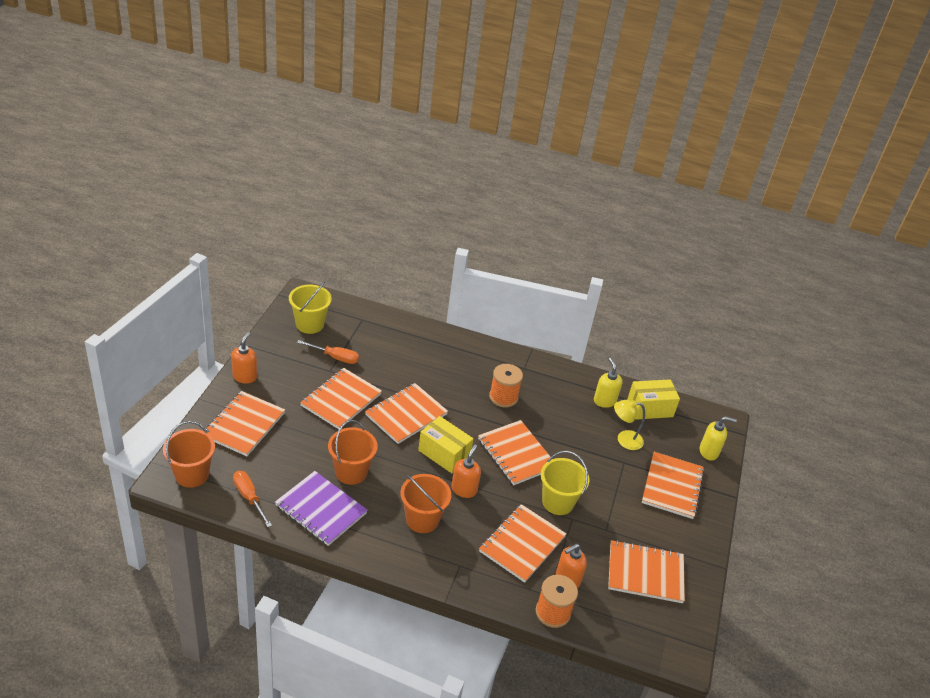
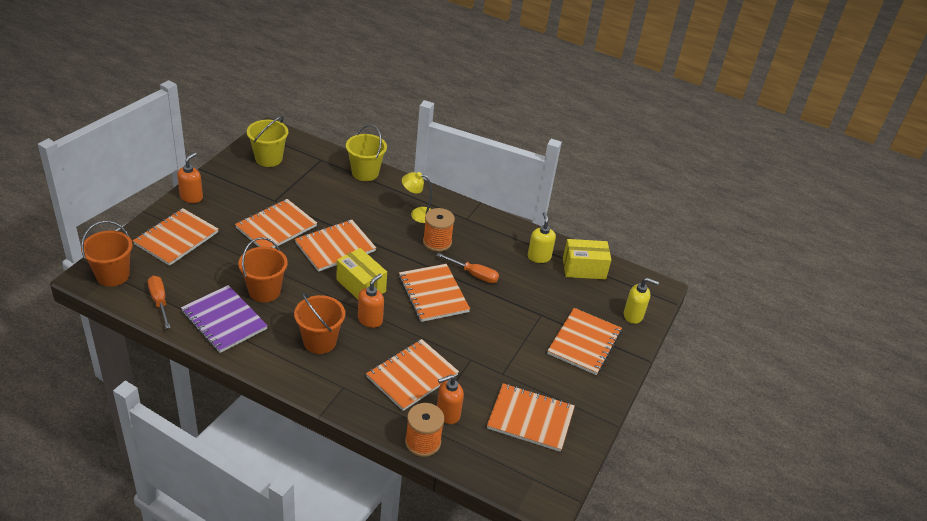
camera: 10 degrees right, 0 degrees up
(335, 357) = (283, 189): orange screwdriver -> orange screwdriver (474, 274)
(558, 502) = (461, 342): yellow bucket -> yellow bucket (365, 173)
(624, 439) = (548, 294): yellow lamp -> yellow lamp (417, 214)

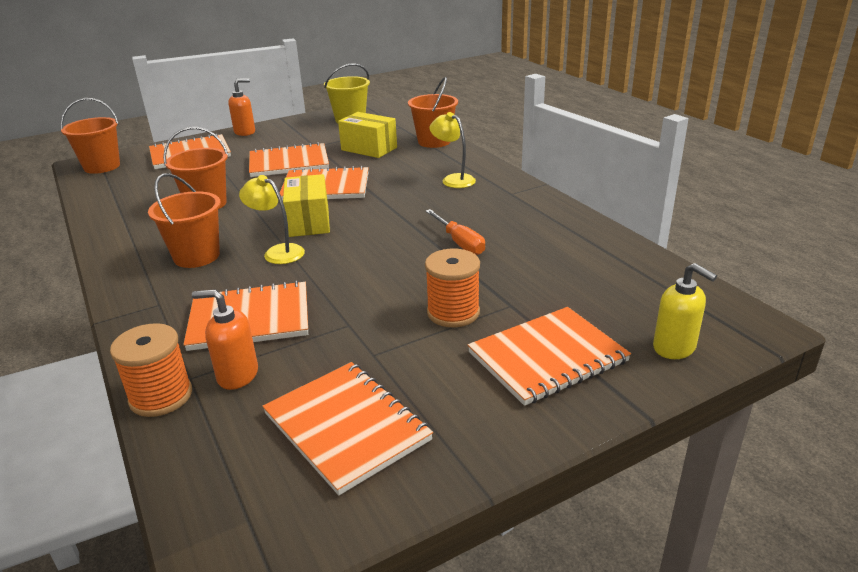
camera: 40 degrees right, 10 degrees down
(159, 301) = (107, 191): orange screwdriver -> none
(224, 320) = (136, 216): purple notebook -> none
(365, 173) = (434, 141): yellow bucket -> orange bucket
(370, 319) = (277, 252): orange soap dispenser -> yellow lamp
(433, 294) = (383, 248): orange notebook -> none
(437, 242) = (447, 205): orange spool -> orange spool (453, 312)
(539, 257) = (574, 246): yellow soap dispenser -> none
(584, 268) = (635, 272): yellow box -> yellow box (369, 149)

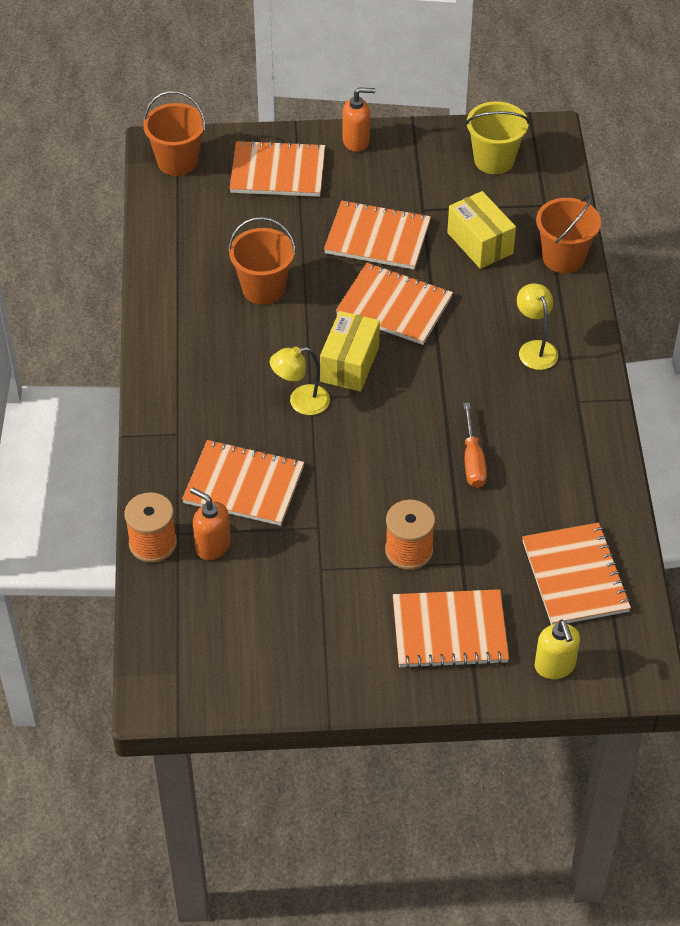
camera: 25 degrees right, 20 degrees up
(196, 256) = (227, 377): orange bucket -> none
(277, 252) = (301, 402): yellow lamp -> yellow lamp turned 75 degrees counterclockwise
(346, 427) = (268, 629): orange notebook -> orange notebook (575, 576)

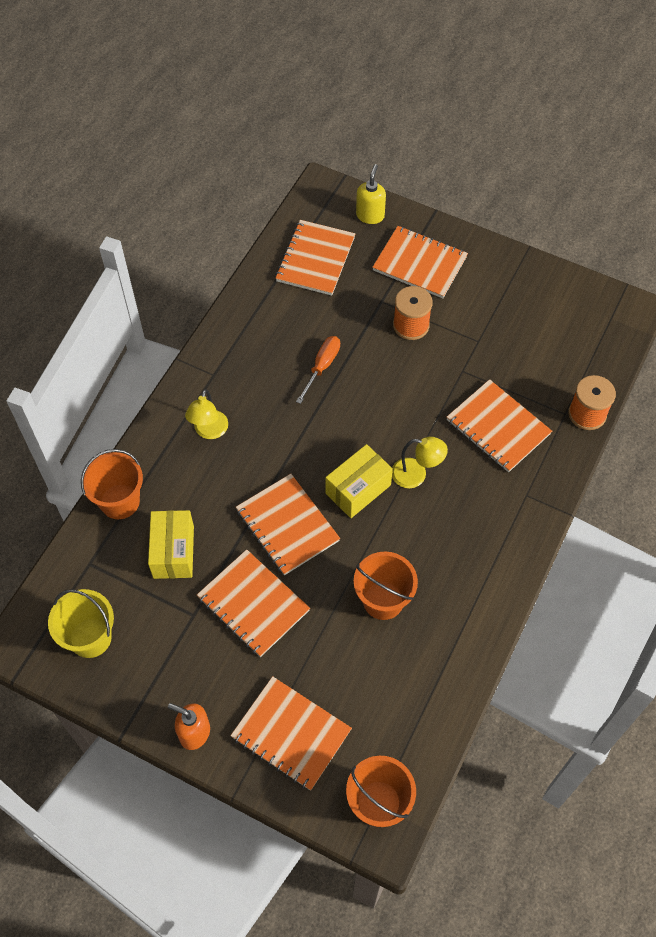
camera: 150 degrees left, 10 degrees up
(212, 546) = (545, 392): orange soap dispenser -> none

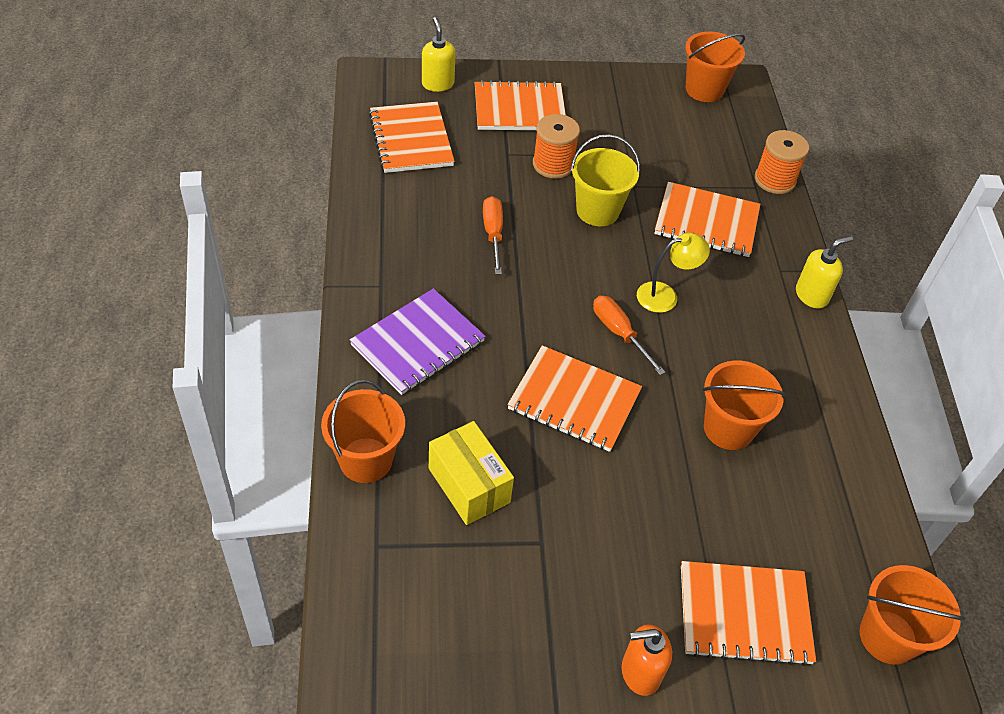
camera: 35 degrees left, 10 degrees down
(90, 638) = (438, 630): yellow bucket -> yellow bucket (597, 211)
(209, 431) = (418, 343): yellow lamp -> purple notebook
(253, 604) = (599, 497): orange notebook -> none
(358, 489) = (619, 333): yellow box -> orange screwdriver
(535, 527) = (811, 295): none -> yellow soap dispenser
(592, 304) = (704, 89): none -> orange bucket

